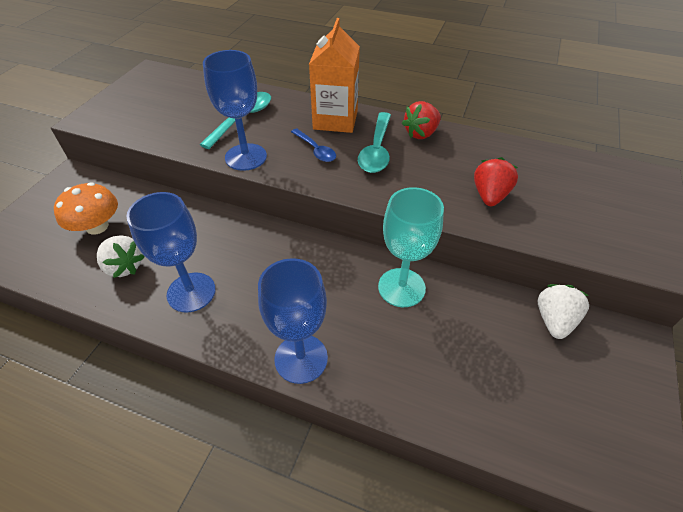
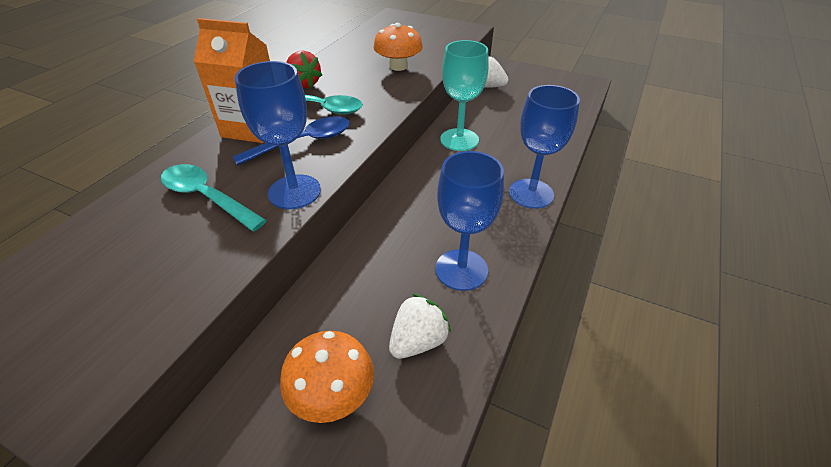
camera: 85 degrees left, 5 degrees down
(315, 150) = (303, 142): blue spoon -> blue spoon, size x1.55
(489, 196) = (398, 66): red strawberry -> orange mushroom

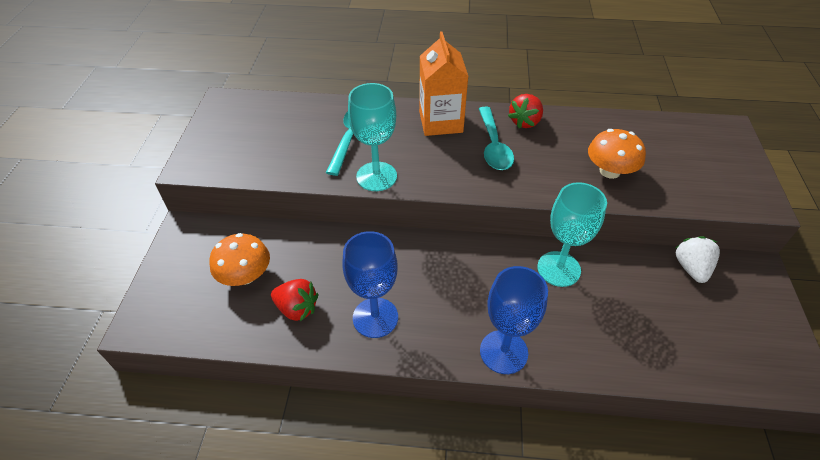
camera: 70 degrees right, 5 degrees up
(294, 192) = (376, 176): blue goblet -> turquoise goblet
(303, 142) = (438, 156): blue spoon -> none
(418, 341) = (297, 308): white strawberry -> red strawberry

